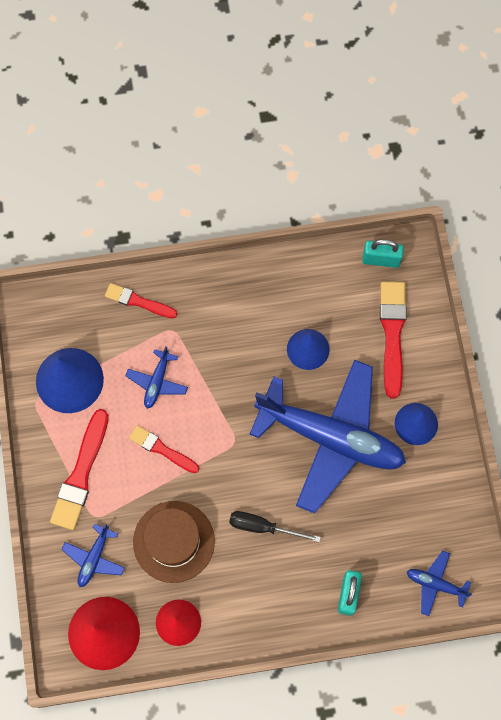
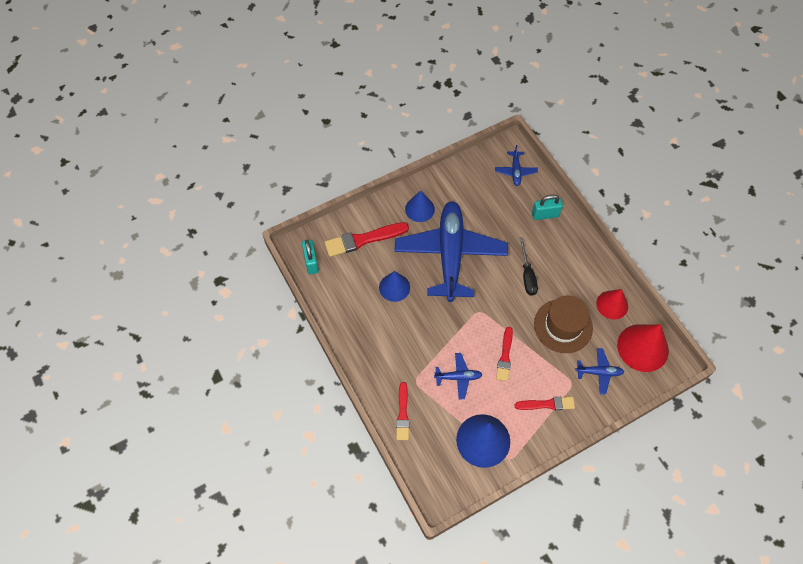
camera: 110 degrees left, 10 degrees down
(81, 474) = (547, 404): red brush -> red brush, size x0.63

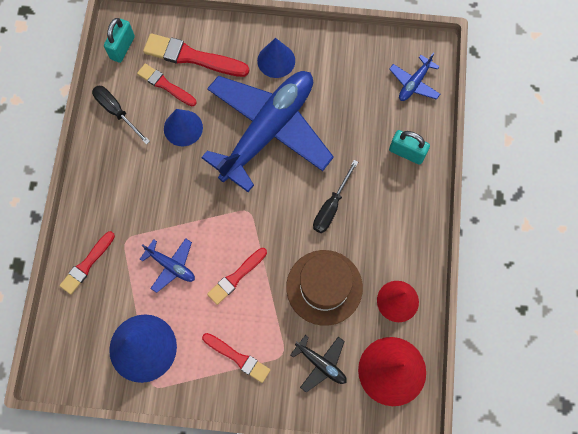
camera: 35 degrees right, 10 degrees up
(341, 305) = (116, 112): none -> black screwdriver
(360, 268) = (165, 85): none -> red brush
(599, 372) = (321, 363): blue plane -> black plane

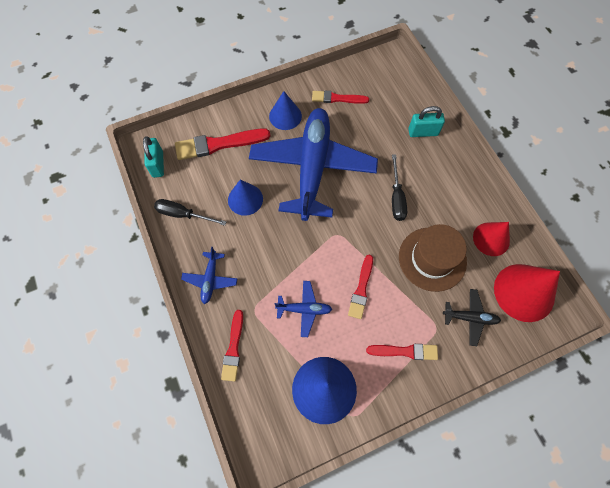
camera: 30 degrees left, 5 degrees down
(165, 85) = (210, 175): red brush -> red brush (337, 98)
(414, 83) = (395, 83): blue plane -> blue plane (210, 279)

